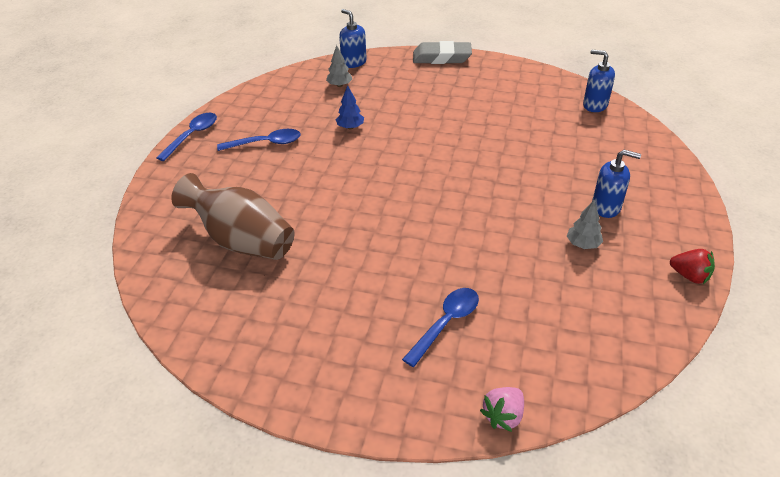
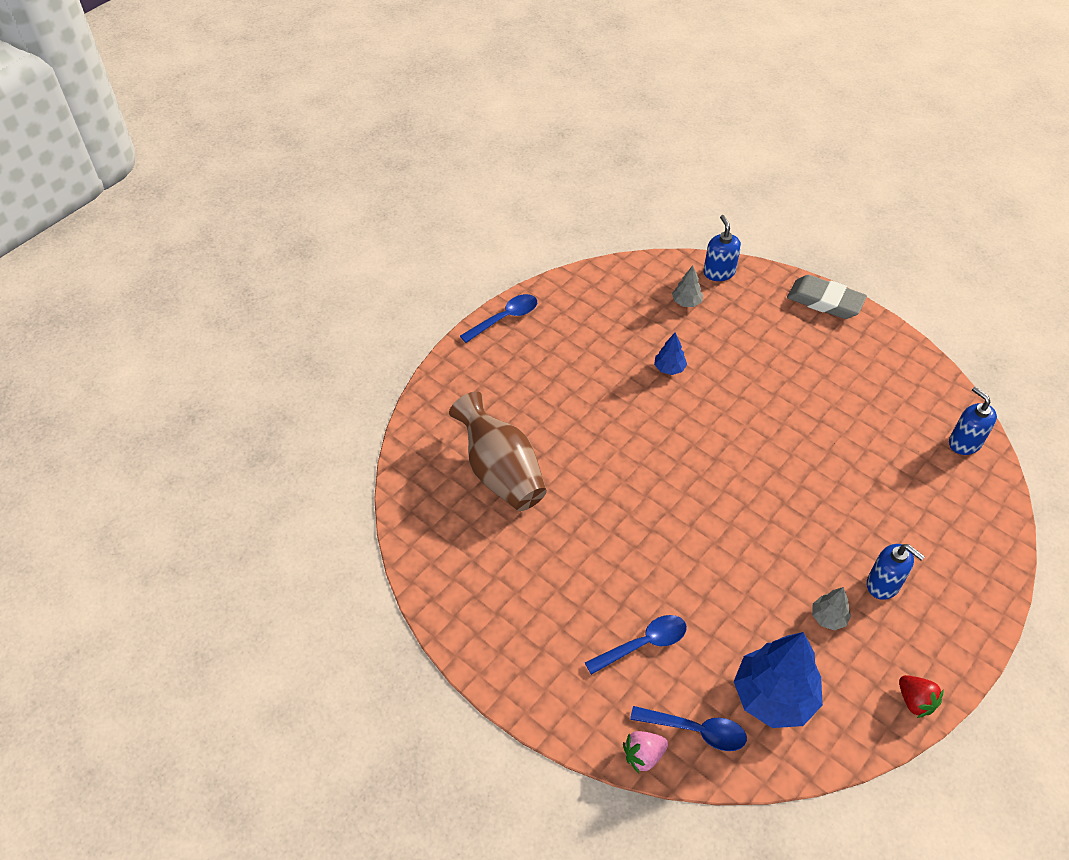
camera: 25 degrees right, 10 degrees up
(266, 143) = (573, 357): blue spoon -> blue spoon (696, 730)
(582, 318) = (774, 697): none -> blue tree

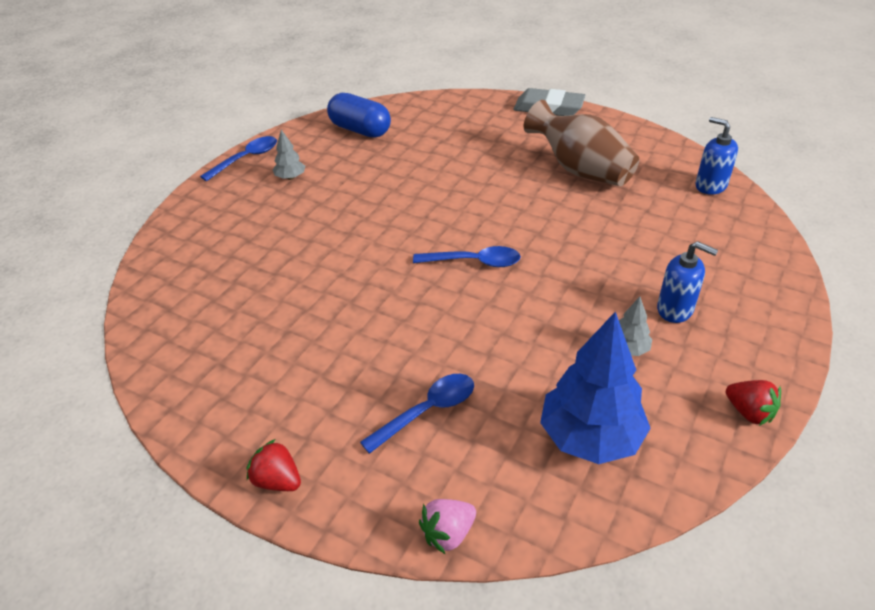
camera: 10 degrees left, 10 degrees down
(500, 472) = (248, 278): brown vase -> brown vase (580, 170)
(516, 683) = (277, 480): none -> red strawberry
(622, 298) = (360, 130): none -> blue capsule
(669, 368) = (414, 172): blue tree -> none
(686, 302) = (421, 125): grey tree -> grey tree (290, 177)
(696, 730) = (508, 492): blue spoon -> blue spoon (474, 262)
(719, 272) = (447, 102): blue soap dispenser -> none

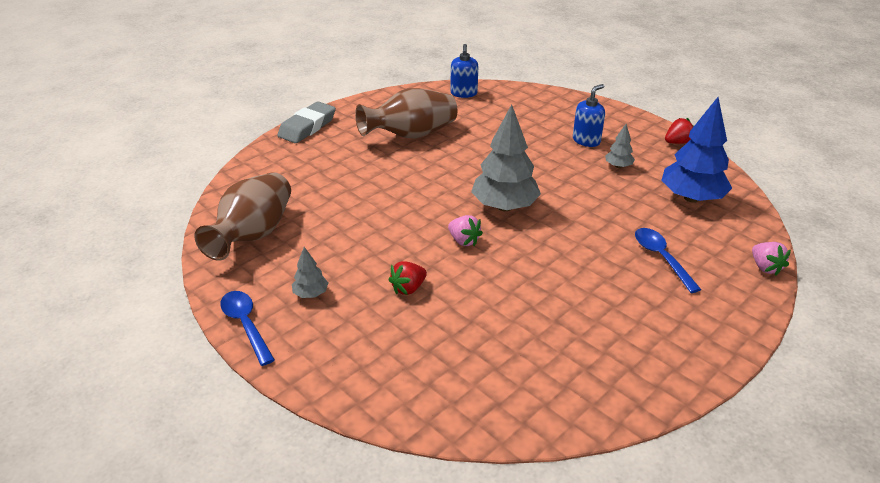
camera: 75 degrees left, 5 degrees down
(277, 480) = (722, 341): red strawberry -> red strawberry (408, 288)
(360, 130) = (253, 234): blue capsule -> brown vase
(398, 245) = (464, 241): none -> pink strawberry
(474, 262) = (504, 206): blue spoon -> grey tree
(710, 186) = (463, 93): blue soap dispenser -> blue soap dispenser turned 60 degrees counterclockwise

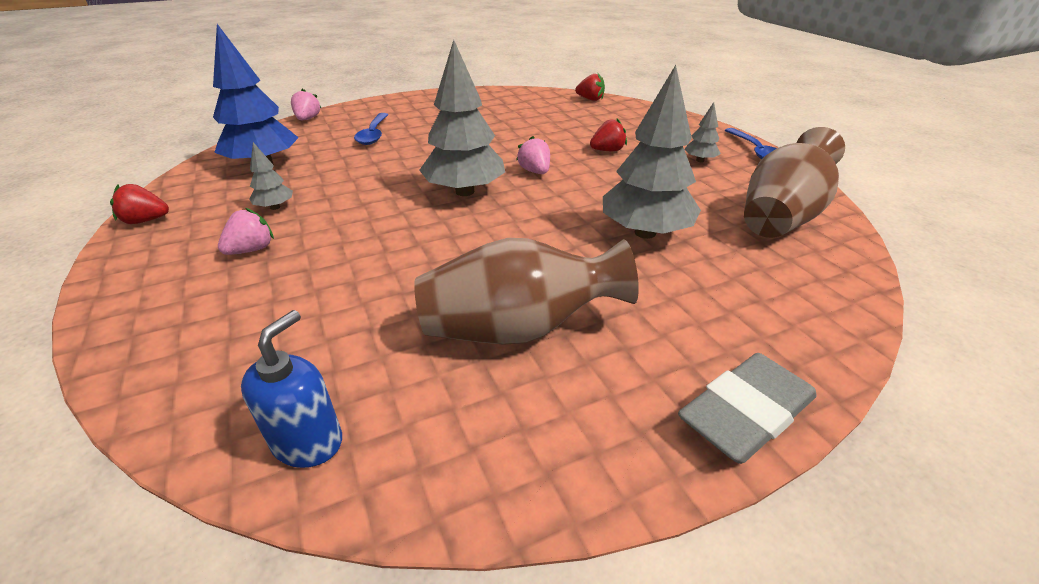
camera: 160 degrees left, 0 degrees up
(357, 199) = (645, 232): none -> grey tree
(472, 418) = (590, 99): none -> red strawberry
(586, 140) = (252, 250): blue soap dispenser -> pink strawberry

